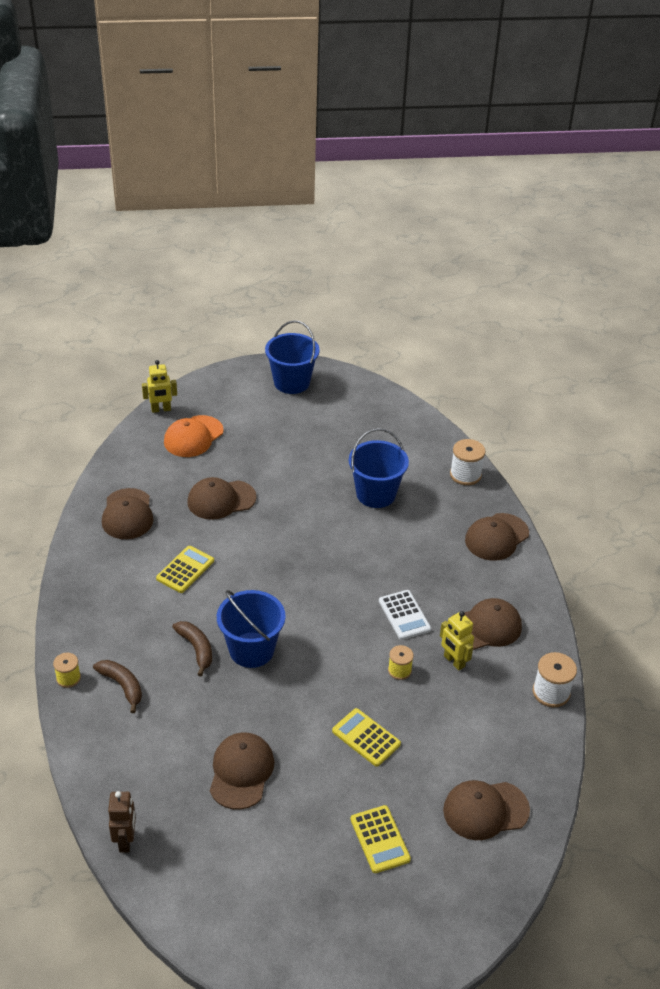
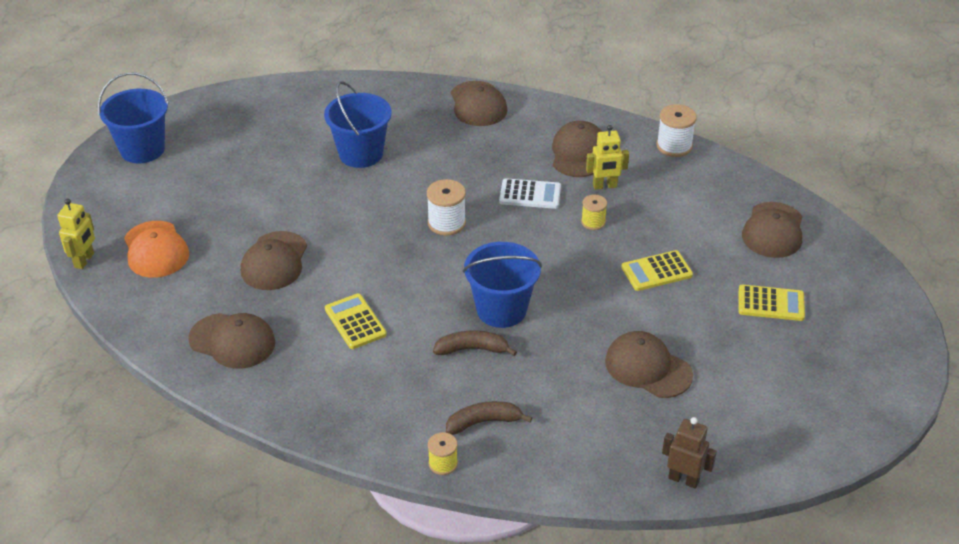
camera: 60 degrees left, 0 degrees up
(465, 475) = (384, 90): white spool -> white spool (446, 223)

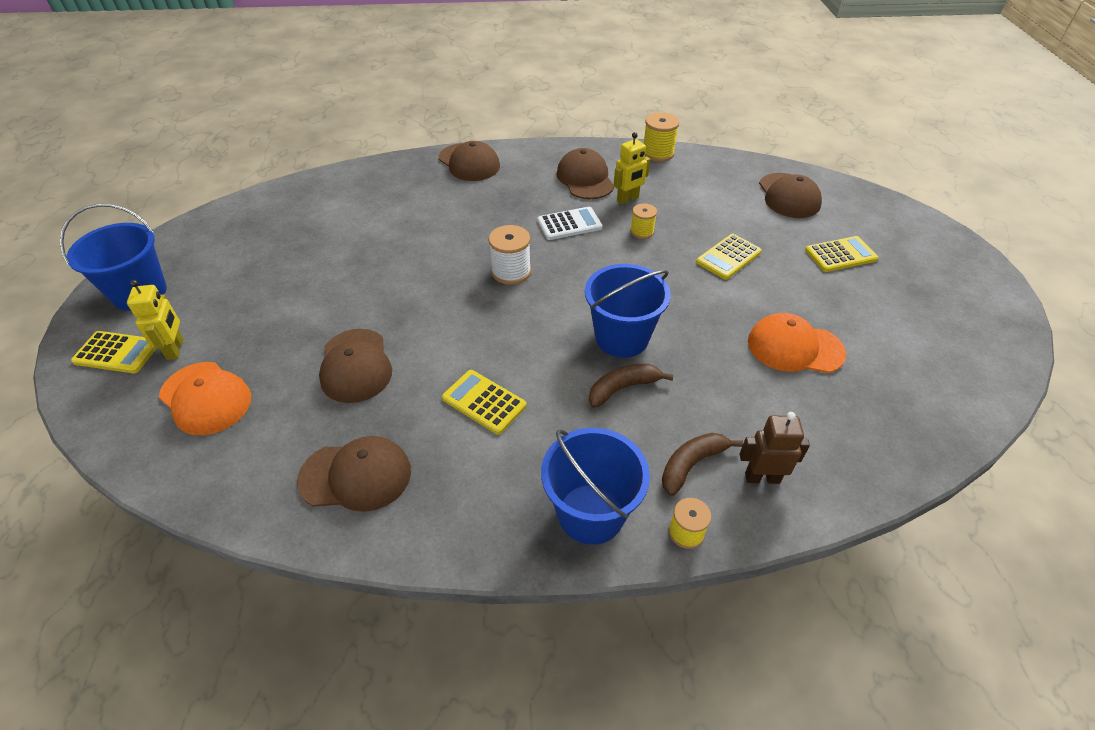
camera: 25 degrees left, 5 degrees up
(84, 260) = (116, 441): yellow robot -> yellow robot (176, 349)
(108, 194) = (117, 353): none -> yellow calculator
(361, 154) = (385, 232): blue bucket -> blue bucket (591, 513)
(648, 368) = (794, 347): brown cap -> orange cap
(674, 146) = (657, 153): white spool -> yellow spool
(683, 479) = (920, 448): brown robot -> brown robot (762, 477)

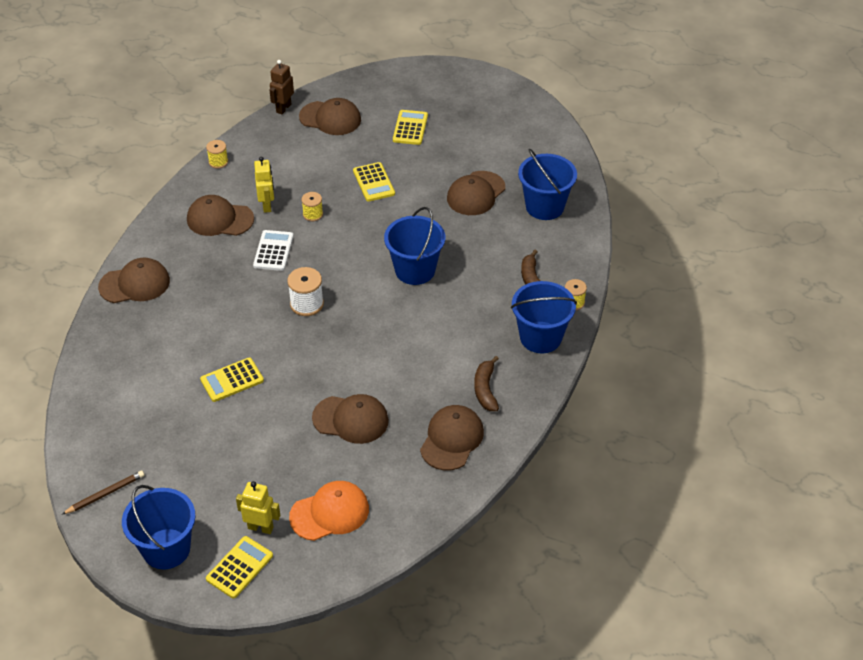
camera: 65 degrees left, 0 degrees up
(205, 233) = (105, 494): none -> brown pencil
(484, 402) = (428, 359): yellow calculator -> yellow calculator (232, 380)
(623, 388) = (459, 287): brown banana -> brown banana (485, 389)
(657, 153) = (218, 162): yellow spool -> yellow spool, size x0.64
(762, 477) = (558, 256): brown robot -> brown robot (283, 108)
(794, 347) = (476, 193): orange cap -> brown cap
(840, 427) = (545, 206): none -> blue bucket

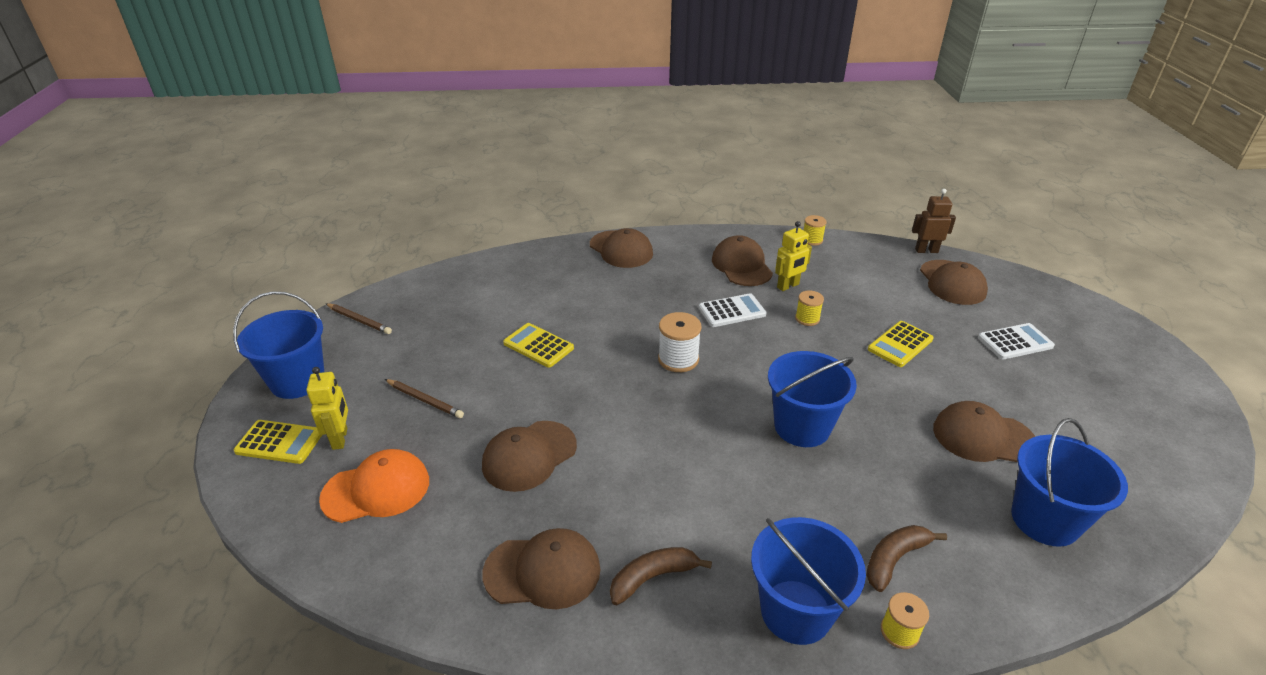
camera: 65 degrees right, 10 degrees down
(250, 467) = (425, 400): none -> brown pencil
(330, 513) = (376, 489): orange cap -> orange cap turned 60 degrees counterclockwise
(351, 419) = (529, 456): brown cap -> brown cap turned 60 degrees clockwise
(410, 128) = (1015, 342): yellow calculator -> white calculator

